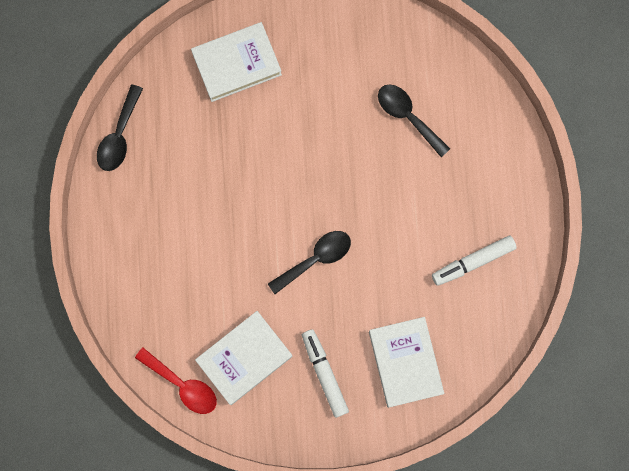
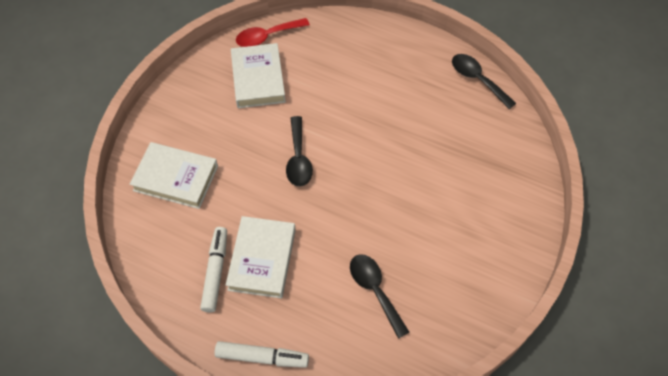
camera: 120 degrees right, 20 degrees down
(237, 64) = (496, 183): white book -> white book (262, 259)
(324, 374) = (209, 121): white marker -> white marker (262, 357)
(407, 116) = (375, 290): black spoon -> black spoon turned 105 degrees counterclockwise

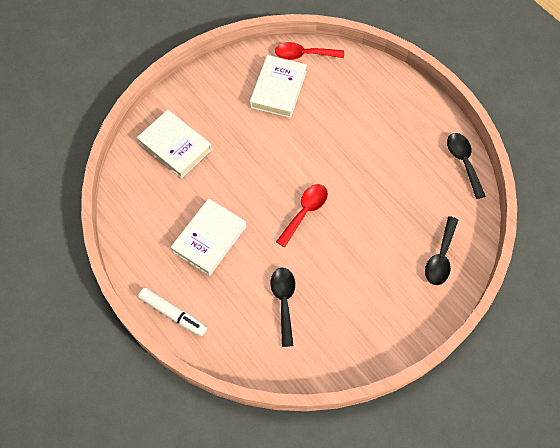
camera: 25 degrees right, 5 degrees up
(215, 272) = (170, 233): white marker -> none
(298, 159) = (277, 170): black spoon -> black spoon (440, 257)
(349, 189) = (305, 212): none -> red spoon

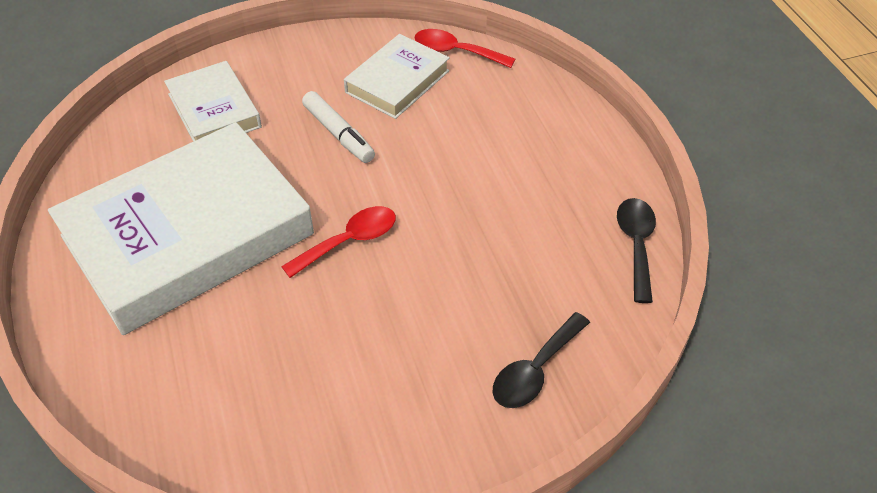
camera: 20 degrees right, 15 degrees down
(173, 313) = (71, 318): white marker -> white marker (338, 133)
(209, 239) = (188, 235): white book -> white book, size x2.00
(284, 301) = (245, 354): black spoon -> none

